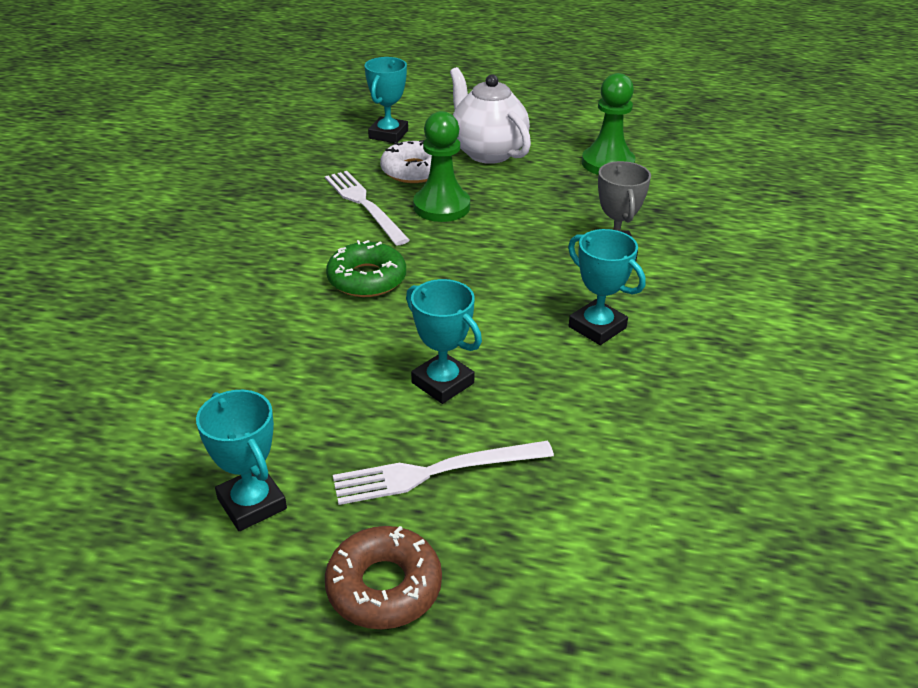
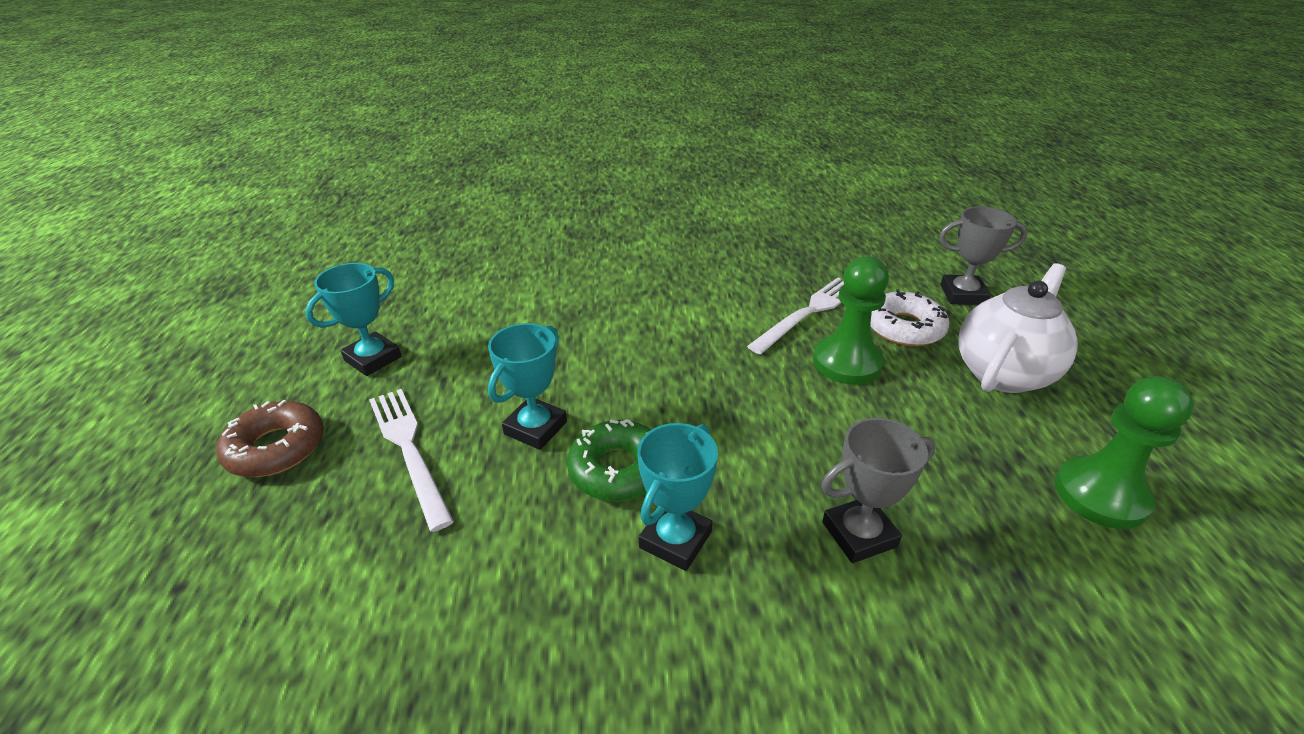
camera: 75 degrees right, 0 degrees up
(367, 279) = (681, 344): green donut -> green donut (618, 469)
(388, 134) = (963, 295): turquoise trophy -> grey trophy

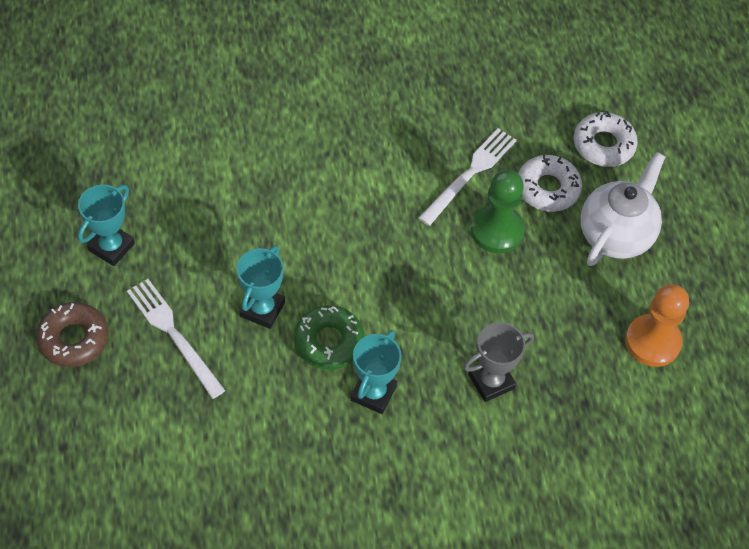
camera: 10 degrees left, 20 degrees up
(963, 295) = (603, 145): grey trophy -> white donut
(1100, 495) = (652, 342): green pawn -> orange pawn

